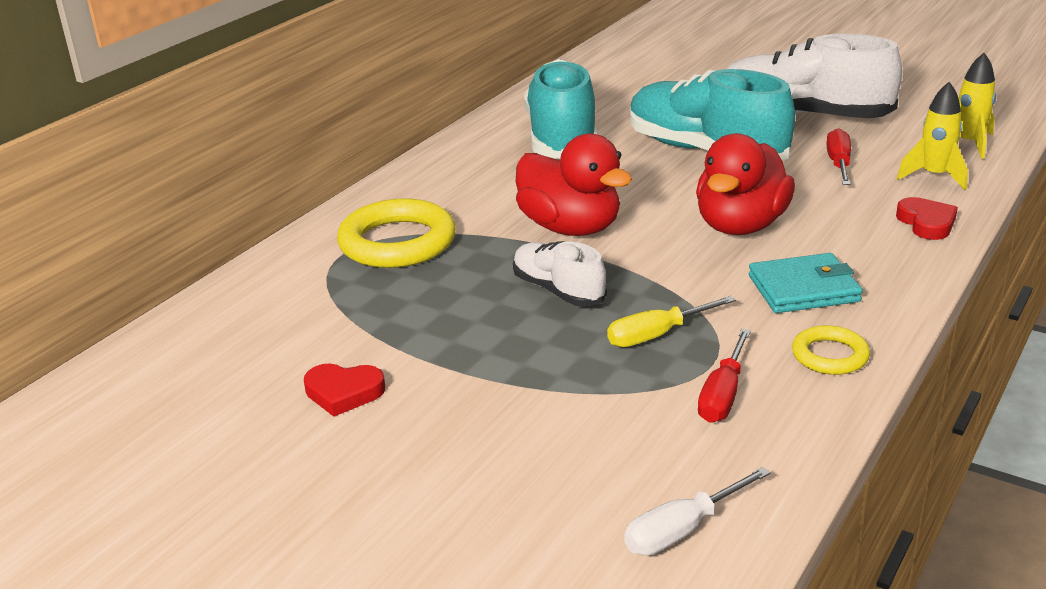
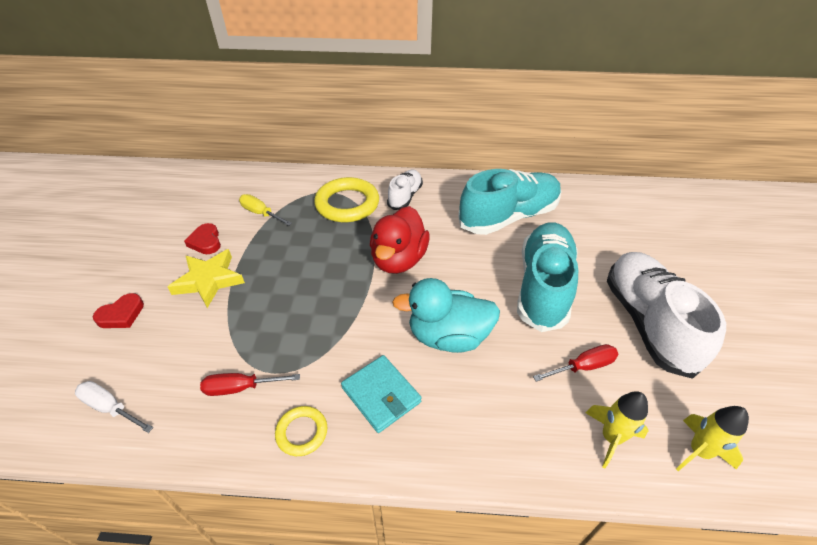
camera: 60 degrees right, 15 degrees up
(457, 400) = (209, 280): none -> yellow star
(558, 290) = (326, 279): white shoe -> white shoe (405, 196)
(656, 335) = (294, 337): yellow screwdriver -> yellow screwdriver (260, 213)
(741, 226) = (448, 337): red duck -> turquoise duck
(926, 223) = (523, 450): red heart -> red heart (121, 314)

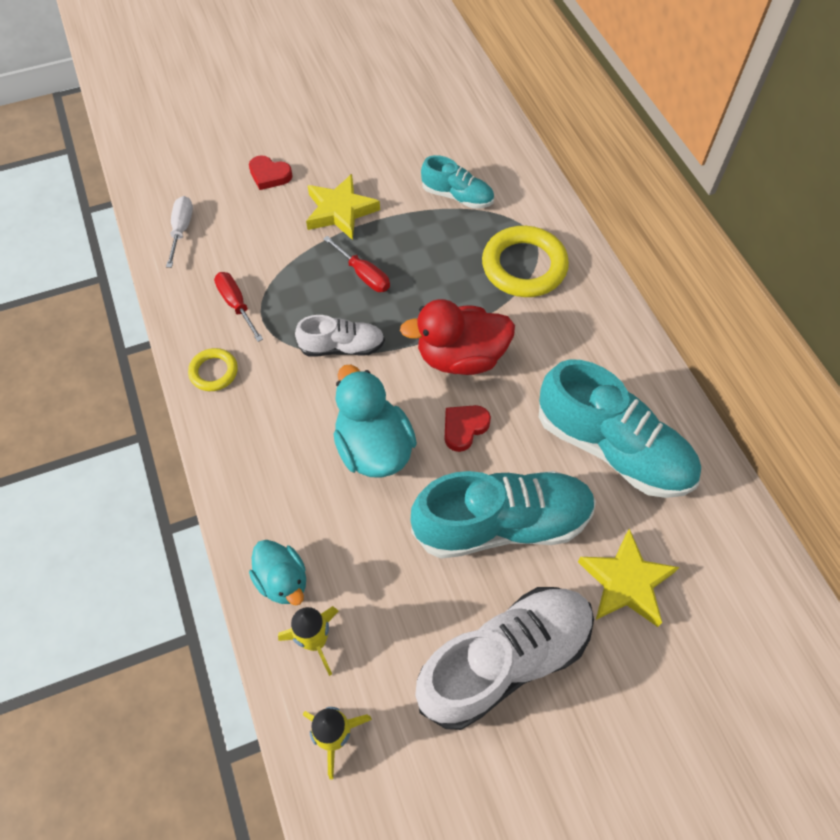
camera: 65 degrees right, 15 degrees up
(206, 241) = (388, 177): red heart -> red heart (464, 428)
(260, 213) = (457, 196): yellow screwdriver -> turquoise shoe
(381, 395) = (276, 415): turquoise wallet -> none
(405, 196) = (577, 318): white shoe -> white shoe (342, 347)
(548, 445) = (283, 580): none -> turquoise duck
(583, 366) = (397, 596): red screwdriver -> red screwdriver (364, 275)
(603, 245) = (626, 582): none -> yellow star

